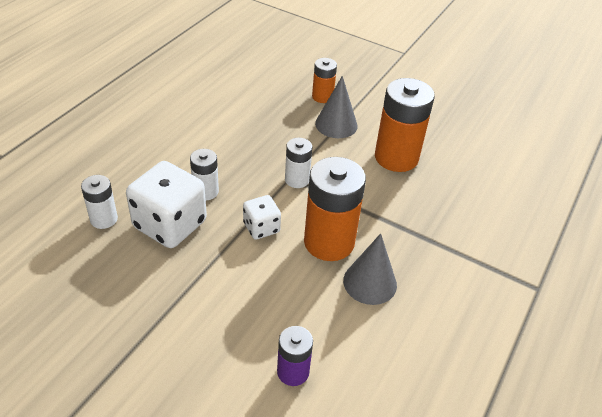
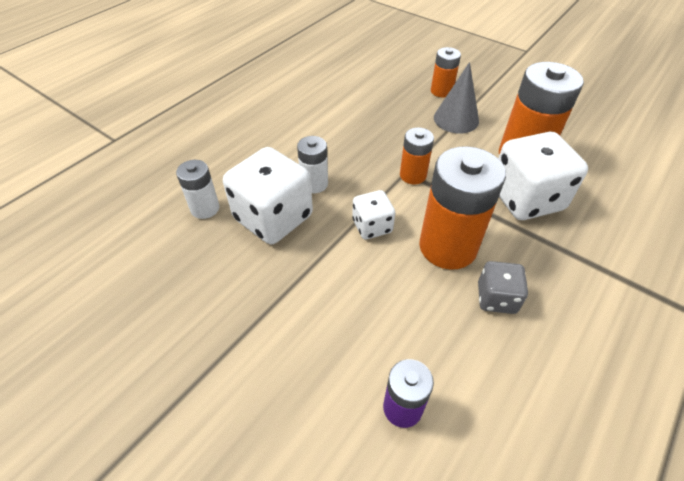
camera: 10 degrees right, 5 degrees up
(297, 180) = (413, 175): white battery -> orange battery
(370, 282) = (496, 298): grey cone -> grey dice
(397, 197) = (526, 199): none -> white dice

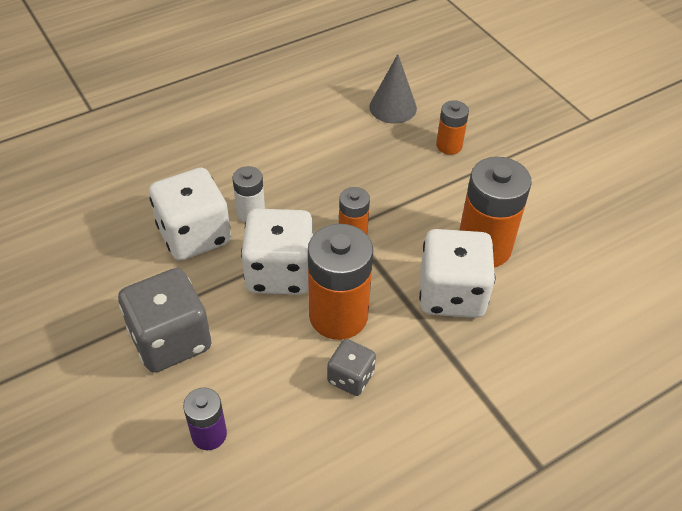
camera: 20 degrees right, 0 degrees up
(205, 208) = (139, 206): white battery -> none
(306, 323) = (171, 340): none -> grey dice
(372, 226) = (280, 272): white dice -> white dice, size x1.86
(456, 119) = (441, 184): grey cone -> grey cone (393, 107)

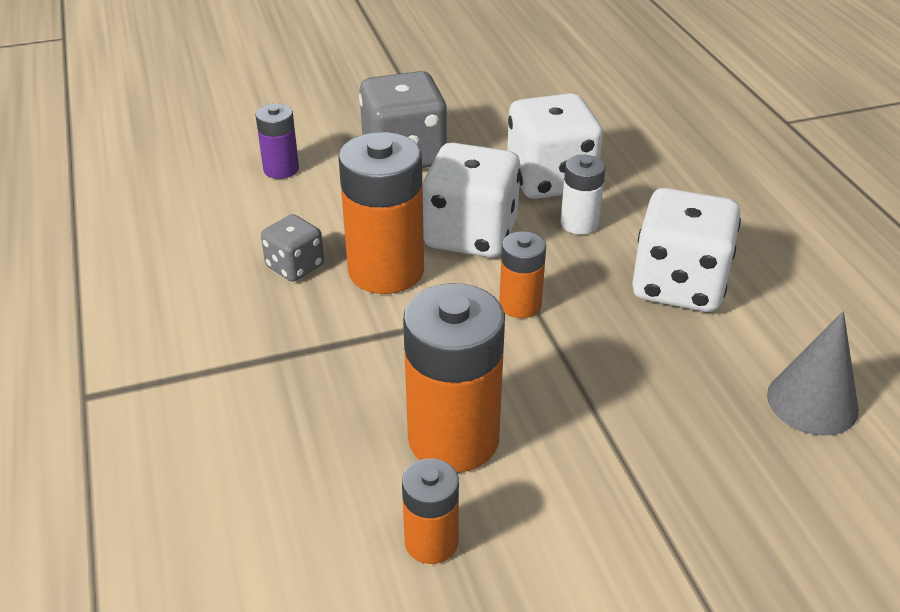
camera: 105 degrees right, 10 degrees down
(449, 145) = (704, 455): orange battery -> orange battery (431, 542)
(451, 294) = (378, 379): white dice -> white dice (678, 285)

